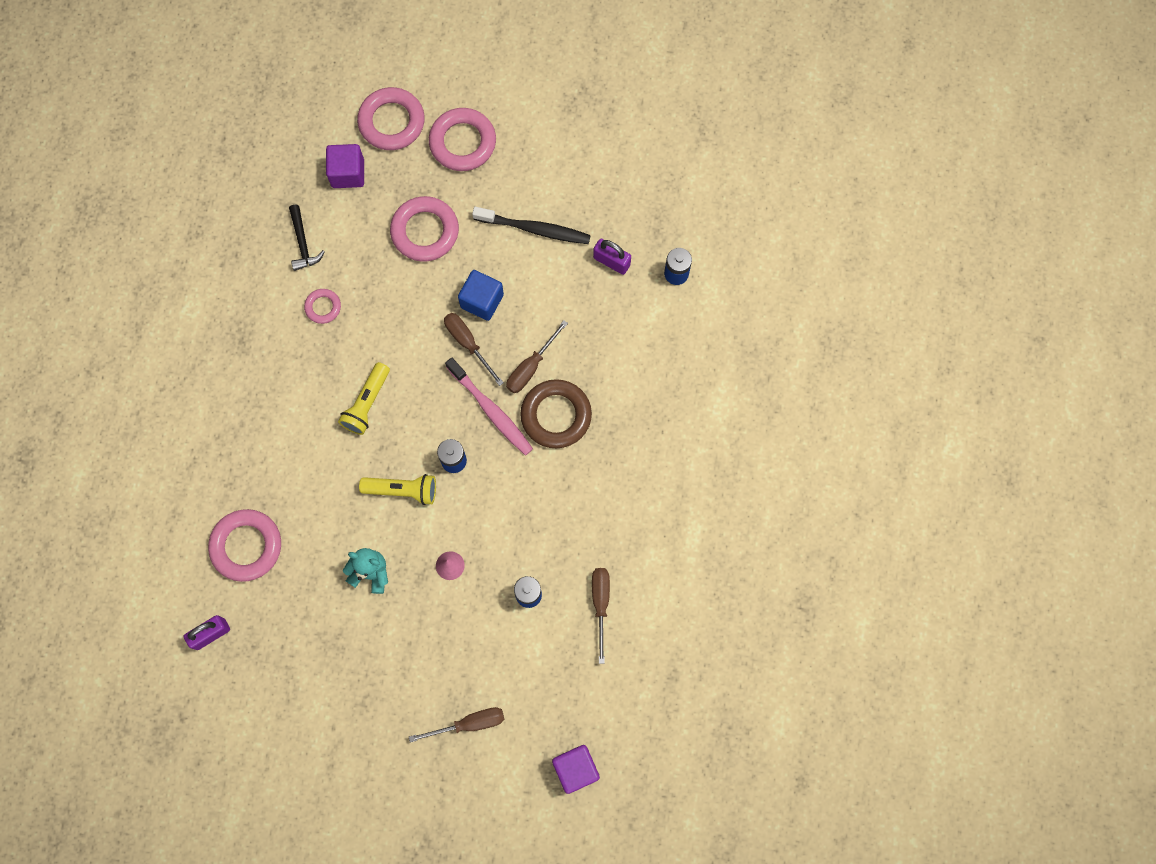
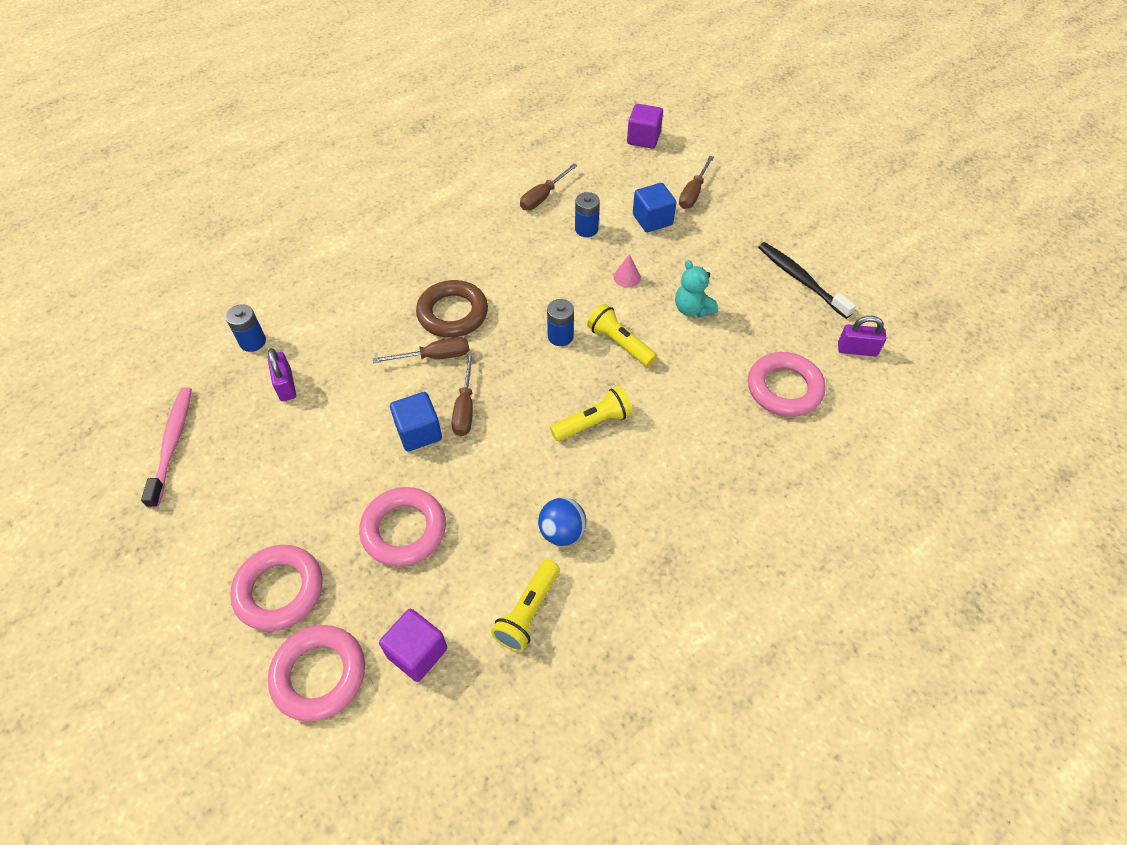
camera: 140 degrees left, 20 degrees down
(303, 243) = (528, 612): black hammer -> yellow flashlight
(323, 307) = (562, 532): pink ring -> blue ball
(469, 723) = (693, 193): brown screwdriver -> brown screwdriver turned 90 degrees counterclockwise
(480, 655) = (652, 220): none -> blue cube
(491, 410) = (497, 349): pink toothbrush -> pink toothbrush (172, 444)
(534, 229) = (312, 457): black toothbrush -> black toothbrush (801, 280)

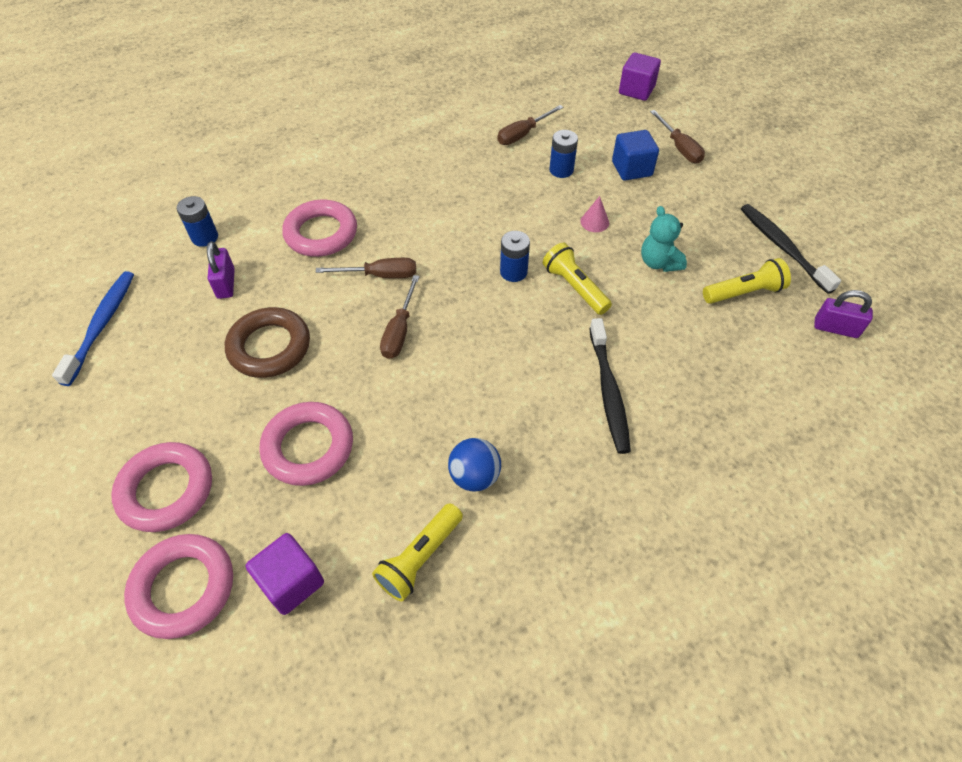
camera: 10 degrees right, 0 degrees up
(172, 444) = (101, 325): pink toothbrush -> blue toothbrush
(419, 432) = (347, 349): blue cube -> none
(453, 313) = (408, 235): brown ring -> brown ring (269, 347)
(593, 423) = (531, 365): yellow flashlight -> yellow flashlight (744, 292)
(667, 436) = (608, 391): none -> black toothbrush
(693, 193) = (679, 148): brown screwdriver -> brown screwdriver turned 60 degrees counterclockwise
(784, 388) = (747, 358): pink ring -> pink ring (321, 233)

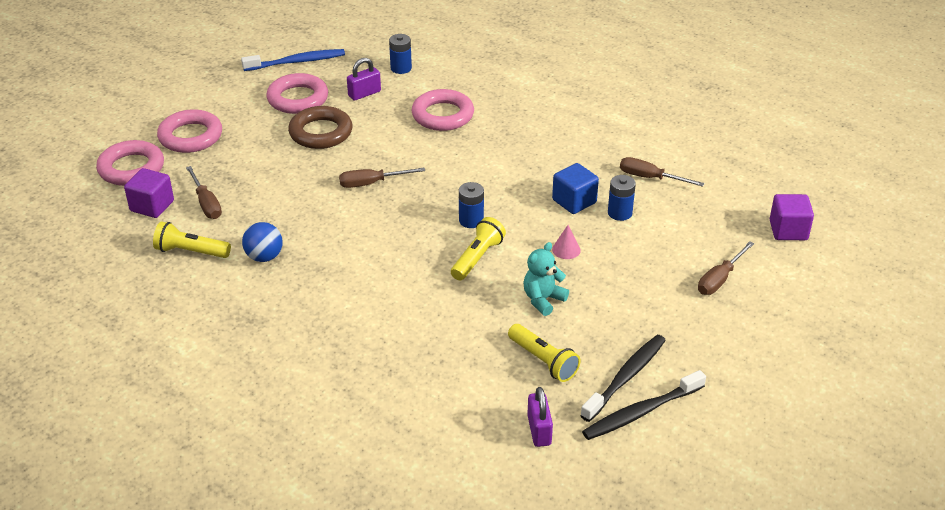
camera: 65 degrees right, 15 degrees down
(308, 447) = (249, 178): pink ring -> pink ring (298, 99)
(380, 275) = (420, 156): brown screwdriver -> brown screwdriver (206, 203)
(608, 391) = (378, 303): black toothbrush -> black toothbrush (641, 412)
(631, 169) = (659, 255): blue cube -> blue cube (574, 201)

